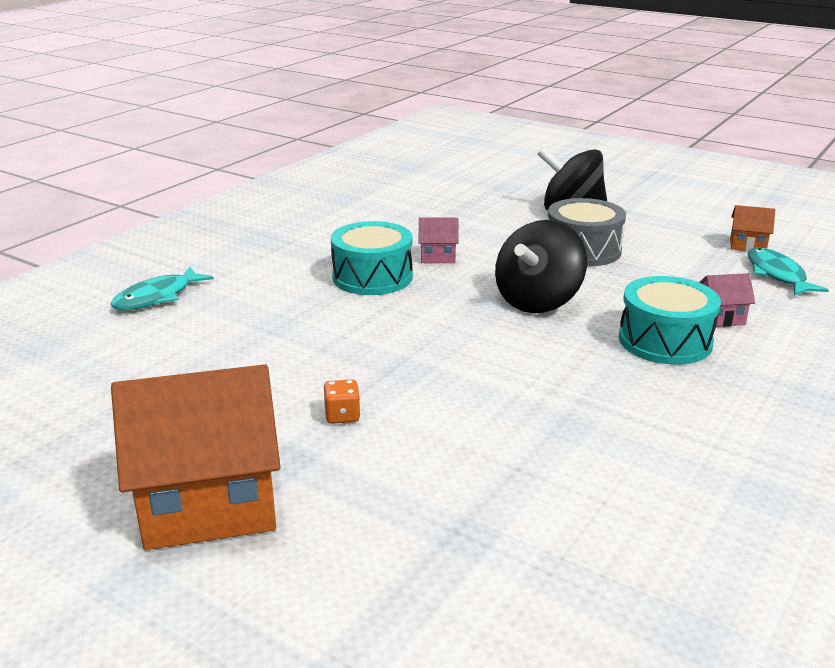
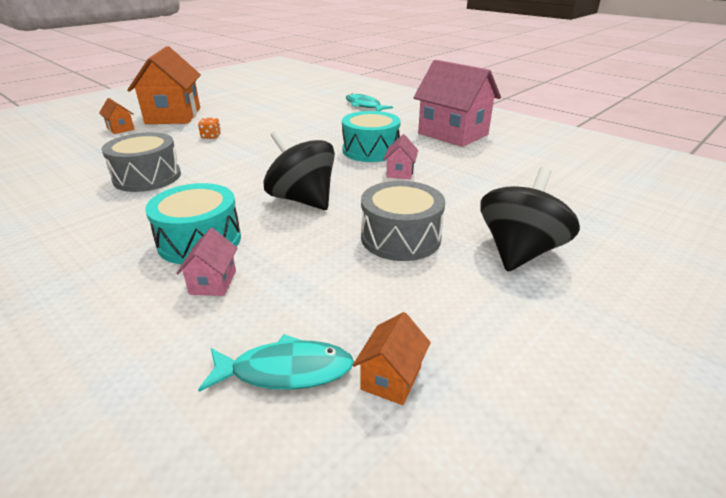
camera: 100 degrees right, 5 degrees up
(298, 233) = (453, 134): none -> pink house
(312, 558) = (120, 129): none -> orange house
(538, 428) = (147, 177): none -> grey drum

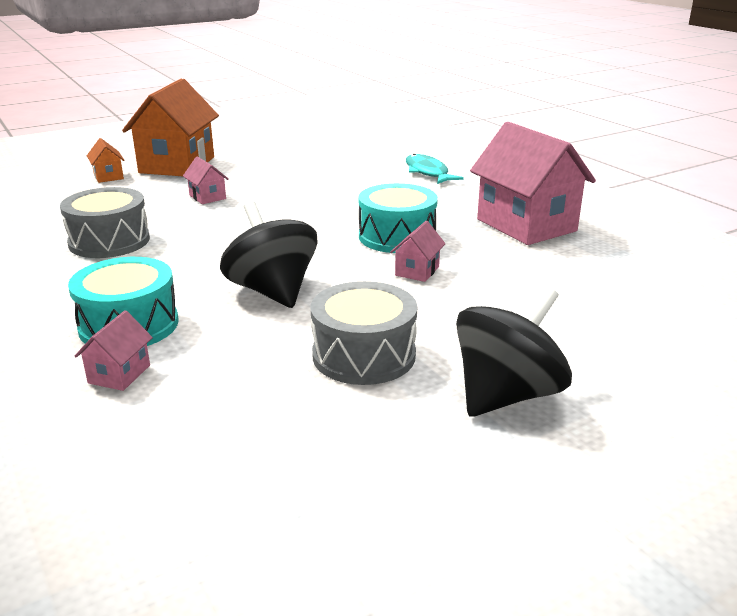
camera: 15 degrees right, 5 degrees down
(211, 136) = (207, 197): orange dice -> pink house
(285, 371) = (144, 480): turquoise fish -> none
(391, 378) = (252, 510): orange house -> none

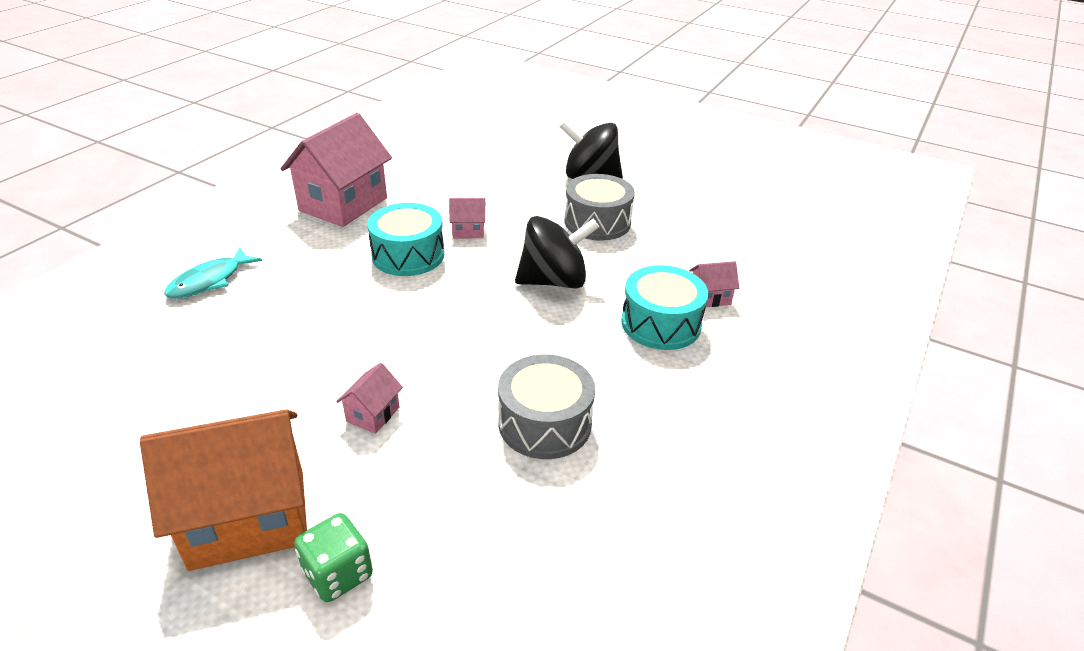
camera: 120 degrees left, 10 degrees up
(108, 176) = (338, 574): orange house -> green dice
(272, 291) = (554, 281): black spinning top -> black spinning top turned 135 degrees counterclockwise

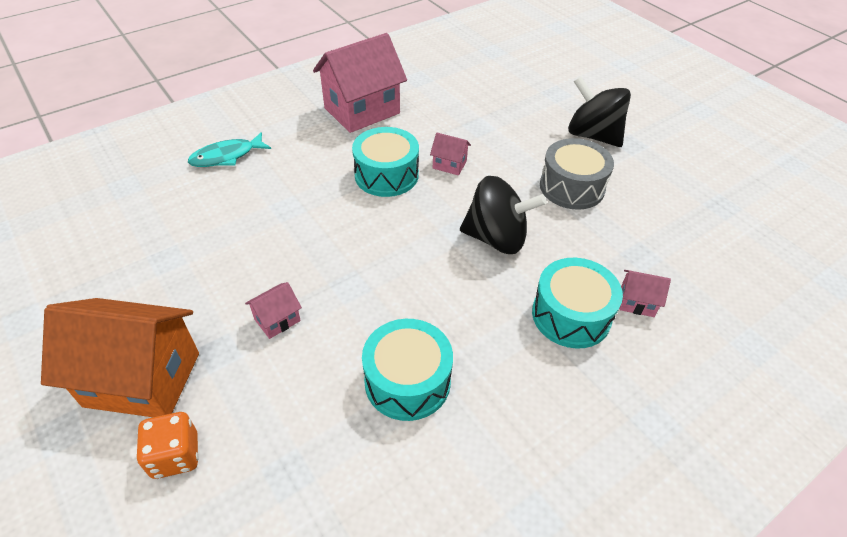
camera: 25 degrees right, 10 degrees up
(338, 574) = (175, 455): green dice -> orange dice
(545, 423) = (407, 381): grey drum -> turquoise drum

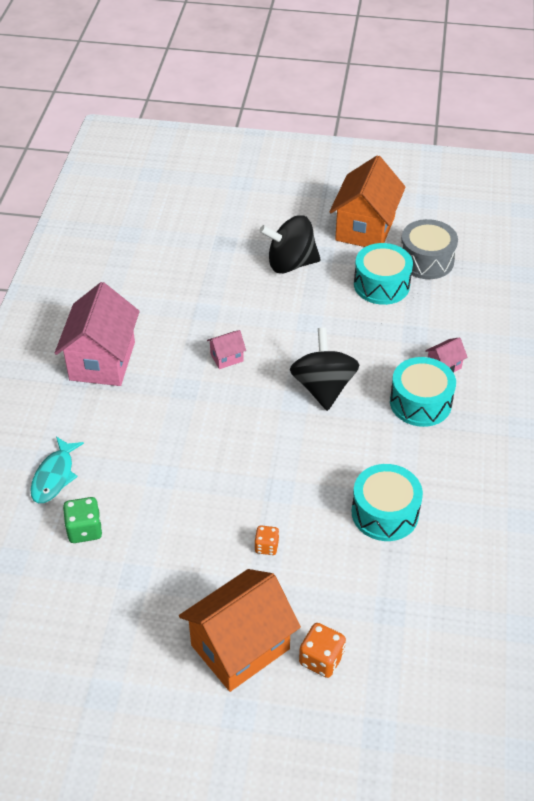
camera: 45 degrees left, 0 degrees up
(189, 202) = (85, 530): none -> green dice
(277, 320) = (266, 546): pink house -> orange dice
(386, 175) = (195, 398): turquoise drum -> turquoise drum (381, 285)
(496, 238) = (323, 387): black spinning top -> black spinning top turned 60 degrees counterclockwise
(572, 187) = (324, 315): grey drum -> grey drum (426, 260)
(697, 149) = (365, 228): none -> orange house

